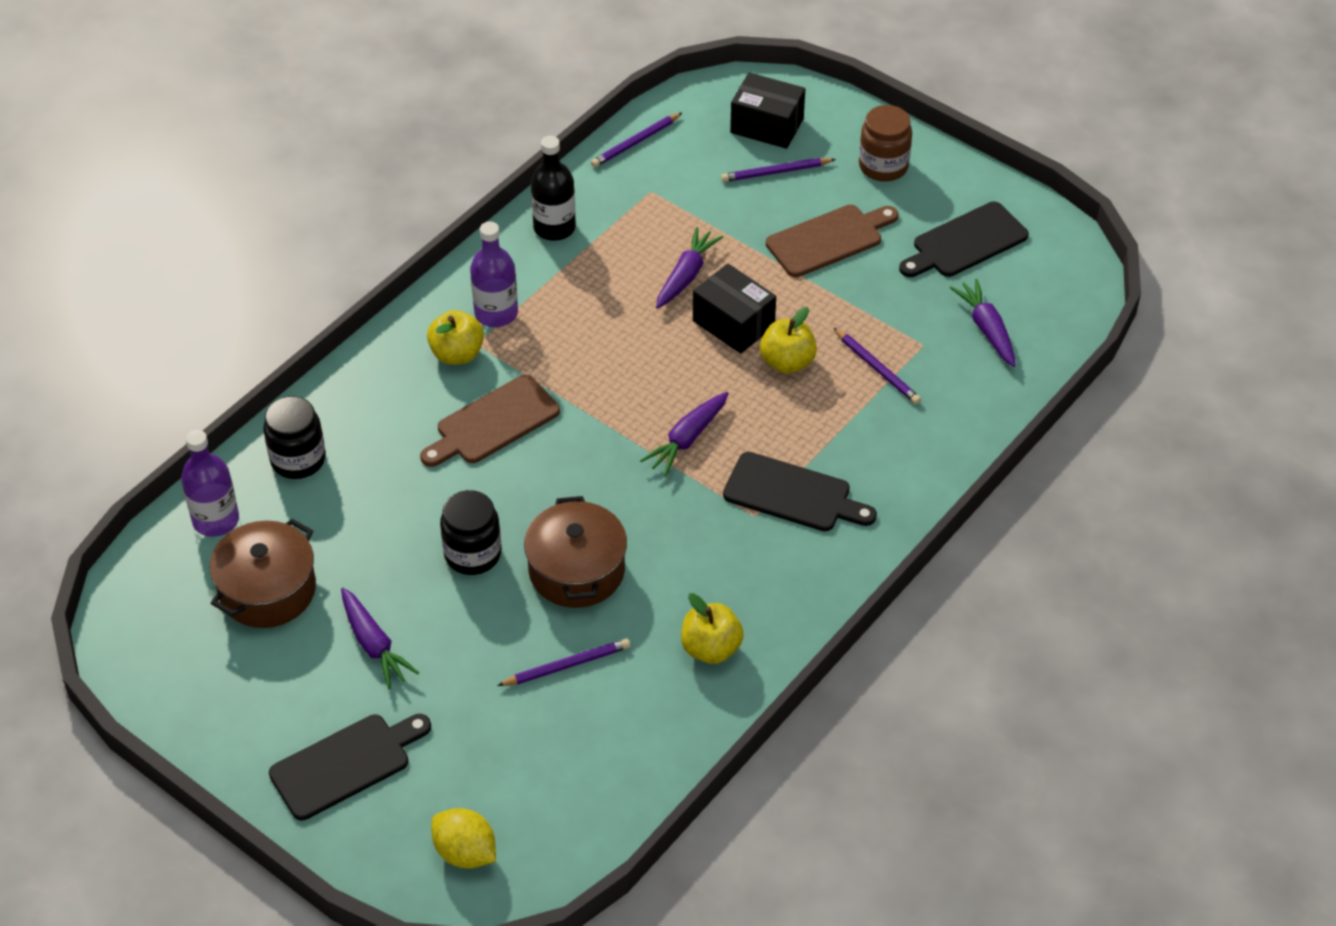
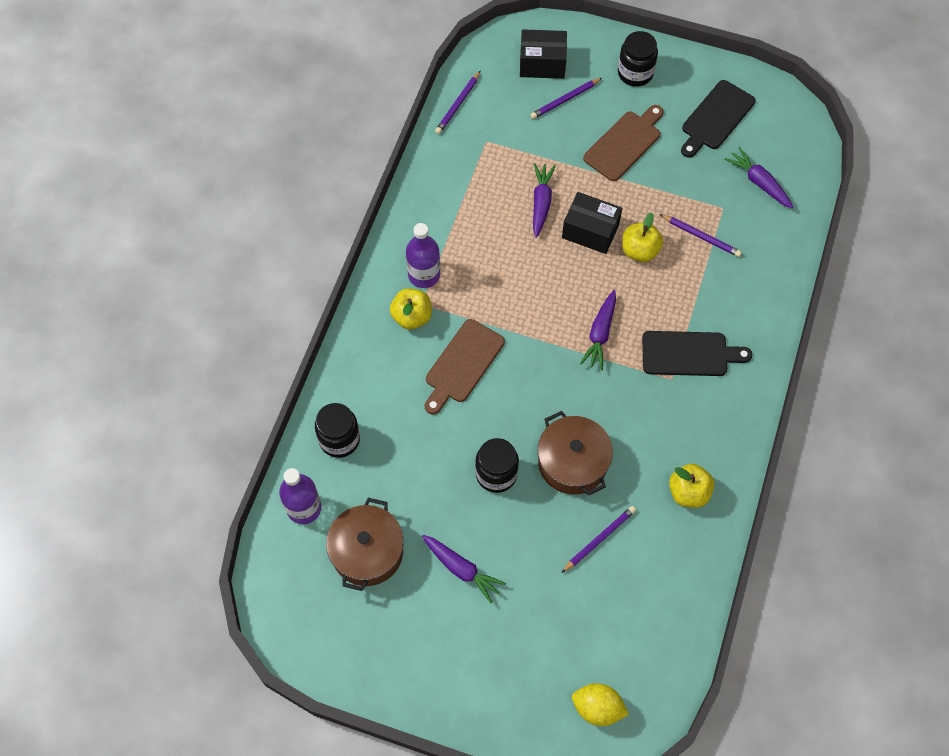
camera: 20 degrees left, 15 degrees up
(345, 764) = (485, 669): black cutting board -> none
(554, 227) = (433, 192): black bottle -> none
(883, 166) = (635, 73): brown jar -> black jar

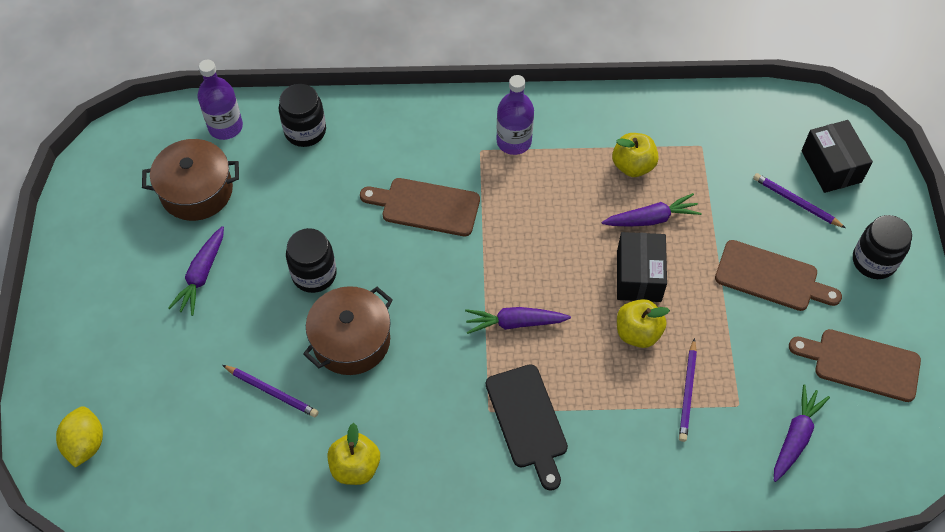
camera: 70 degrees right, 5 degrees down
(412, 317) = (461, 146): yellow apple -> yellow apple (633, 166)
(458, 104) = (733, 106): purple pencil -> none
(716, 118) = (861, 364): black cutting board -> brown cutting board

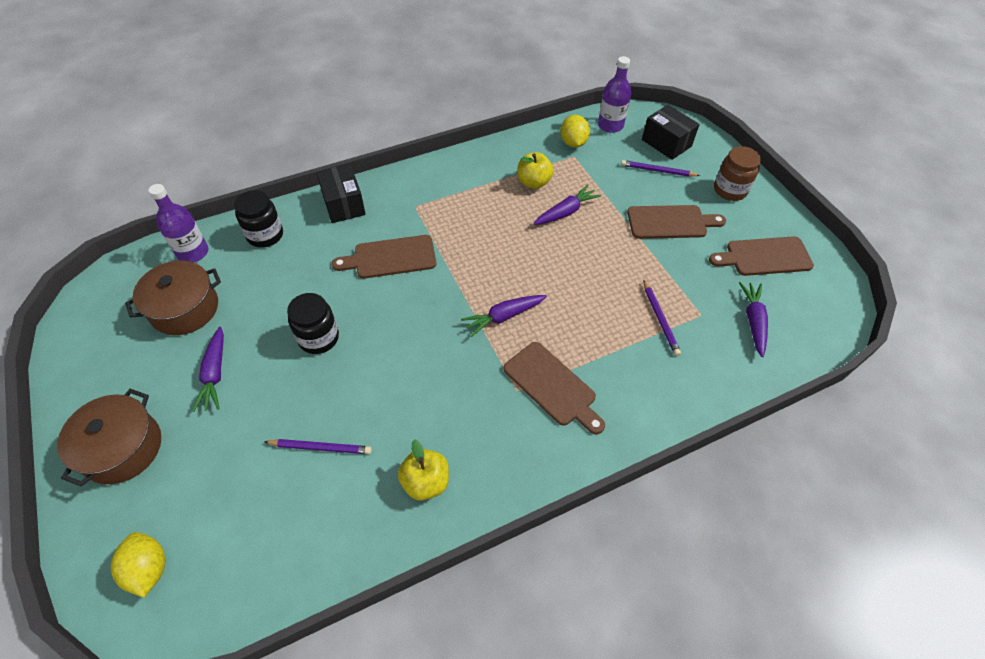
camera: 25 degrees left, 5 degrees down
(351, 340) = (374, 378): brown pot -> brown pot (122, 448)
(514, 141) = (438, 193): purple bottle -> purple bottle (610, 125)
(528, 421) = (552, 386): black cutting board -> brown cutting board
(638, 333) = (600, 291): yellow apple -> none
(639, 276) = (578, 252): black box -> black box (343, 204)
(710, 126) = (573, 143): none -> yellow lemon
(874, 261) = (730, 190): black jar -> brown jar

